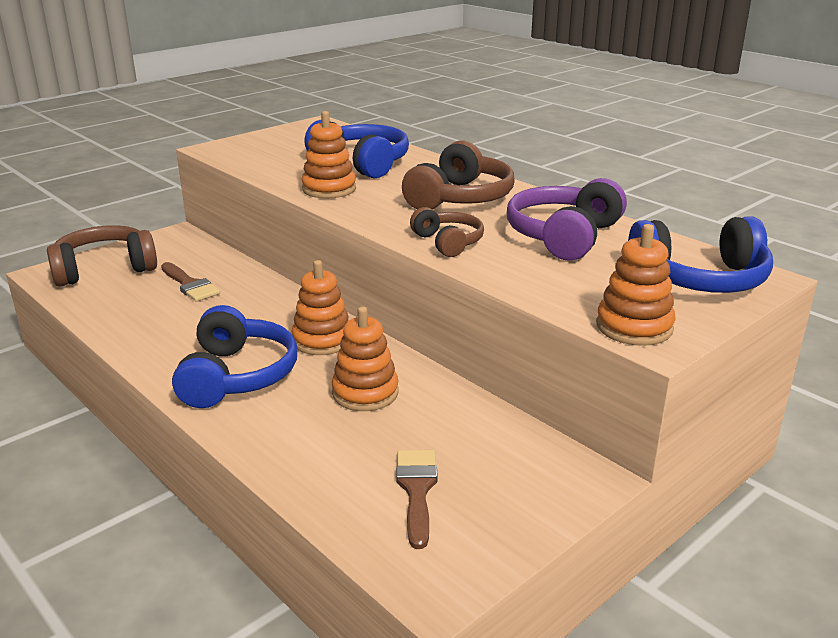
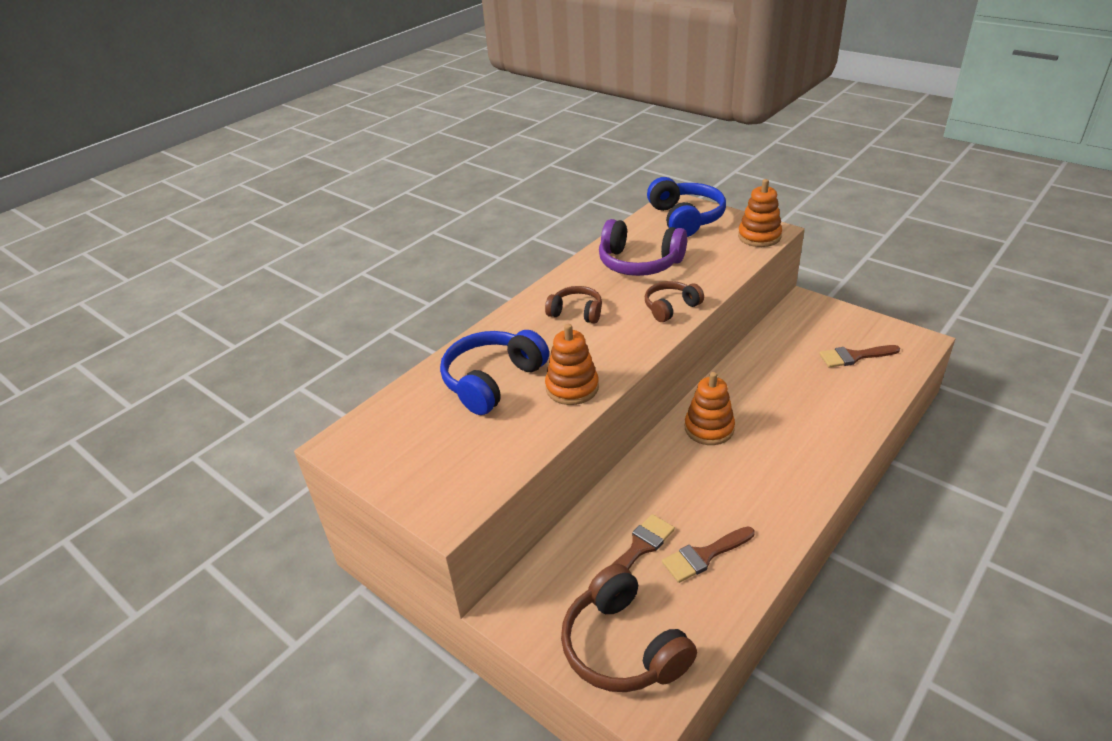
camera: 95 degrees left, 10 degrees up
(155, 312) = (704, 556): none -> brown brush
(237, 376) = (782, 463): blue headphones -> none
(365, 393) = (769, 393): orange stacking toy -> none
(460, 198) = (576, 312): brown headphones -> brown headphones, size x0.59

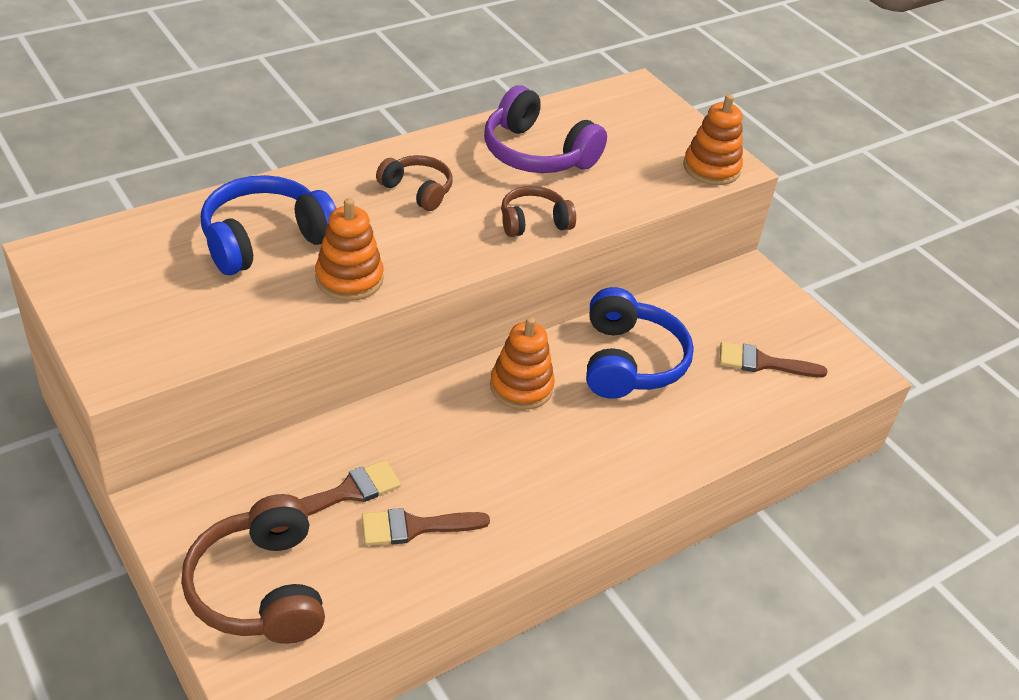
camera: 10 degrees right, 5 degrees up
(685, 218) = (637, 114): blue headphones -> blue headphones (629, 361)

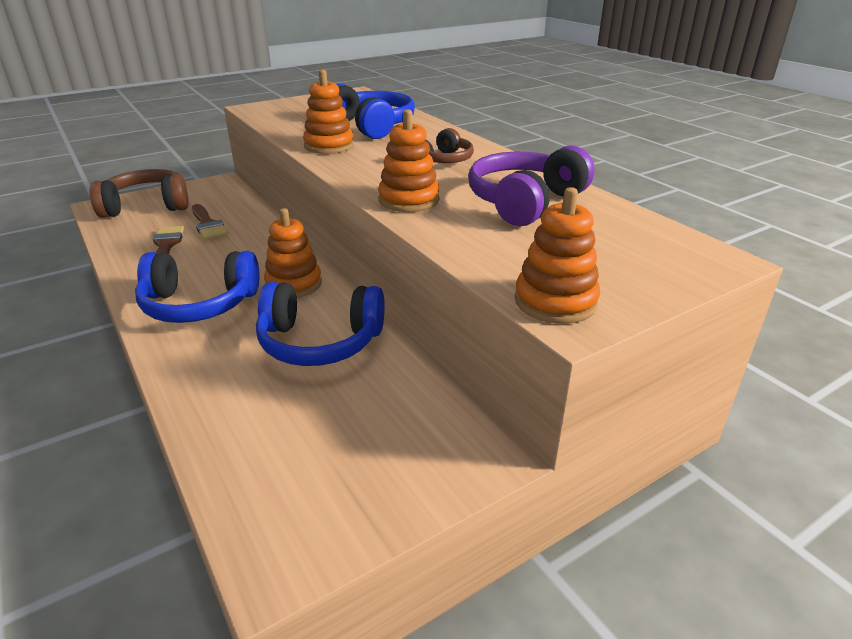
camera: 95 degrees right, 10 degrees down
(533, 222) = (409, 200): brown headphones -> orange stacking toy
(568, 462) = (199, 304): none -> blue headphones
(762, 363) = (308, 446): brown brush -> none

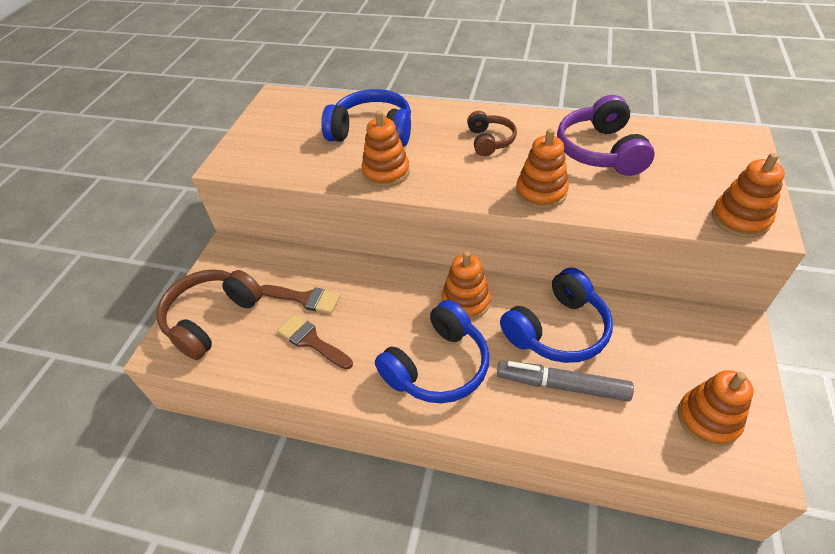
camera: 40 degrees left, 15 degrees up
(248, 375) = (562, 385): none -> grey marker
(306, 490) = (708, 419): none -> orange stacking toy

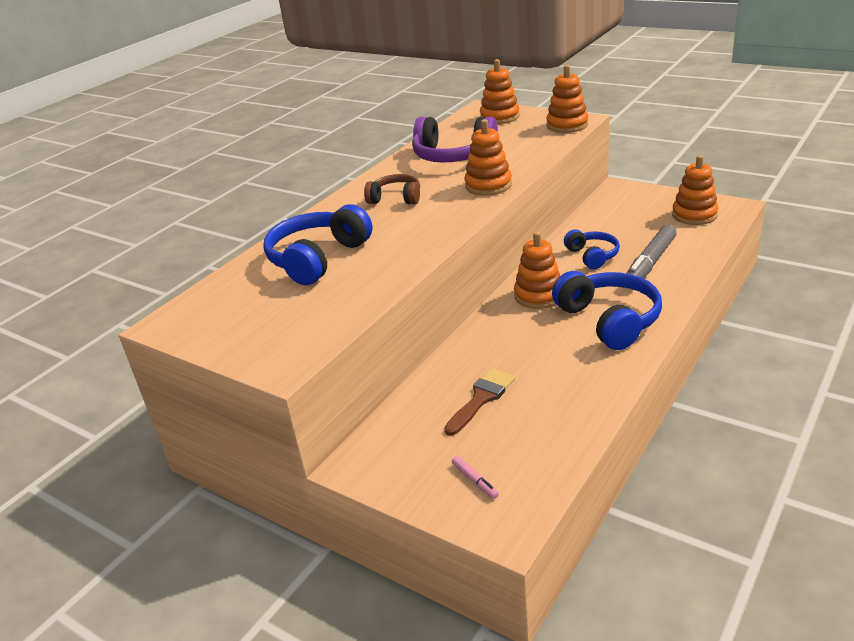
camera: 70 degrees left, 15 degrees down
(212, 318) = (475, 480): brown headphones -> pink marker
(311, 341) = (547, 397): brown brush -> none
(386, 172) = (398, 255): orange stacking toy -> orange stacking toy (499, 117)
(557, 330) = (592, 256): blue headphones -> blue headphones, size x0.59

